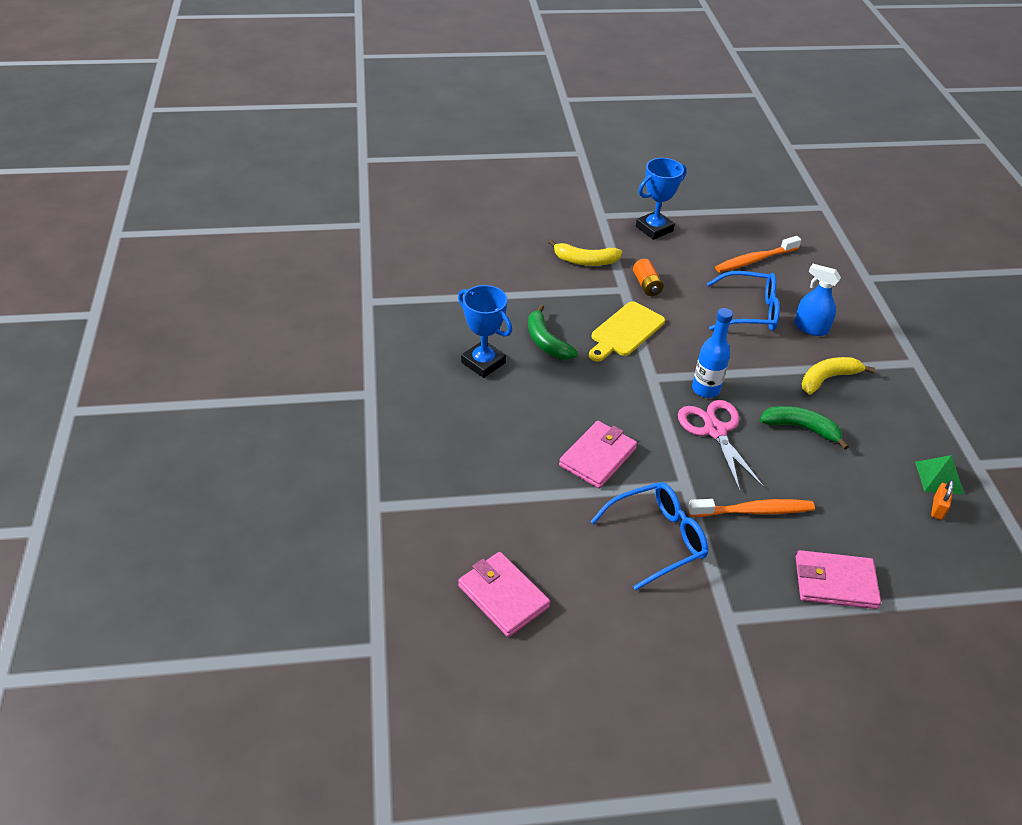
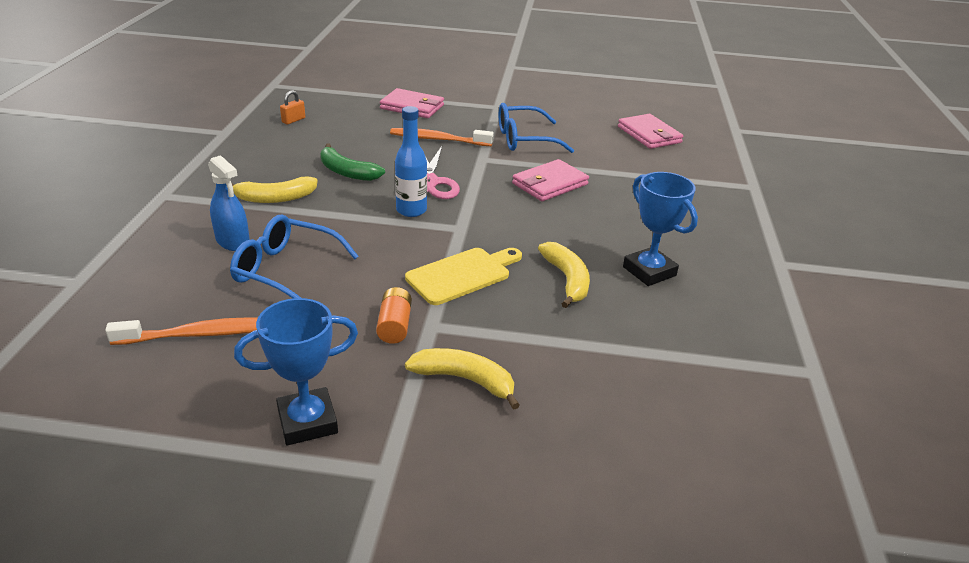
camera: 165 degrees left, 10 degrees down
(546, 342) = (567, 280): green banana -> yellow banana
(939, 477) = (268, 131): green pyramid -> none

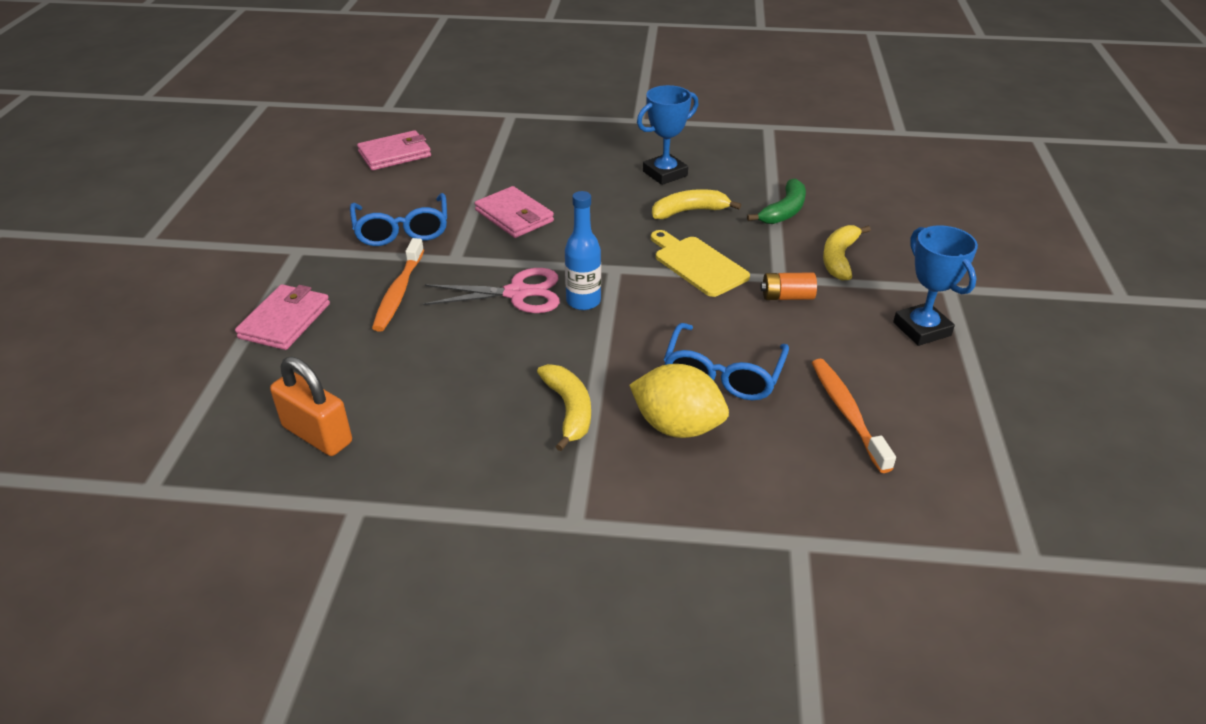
camera: 90 degrees left, 5 degrees up
(233, 241) = (677, 426): blue spray bottle -> yellow lemon
(293, 120) = (317, 434): orange padlock -> orange padlock, size x1.97
(347, 172) = (493, 358): green banana -> green banana (784, 211)

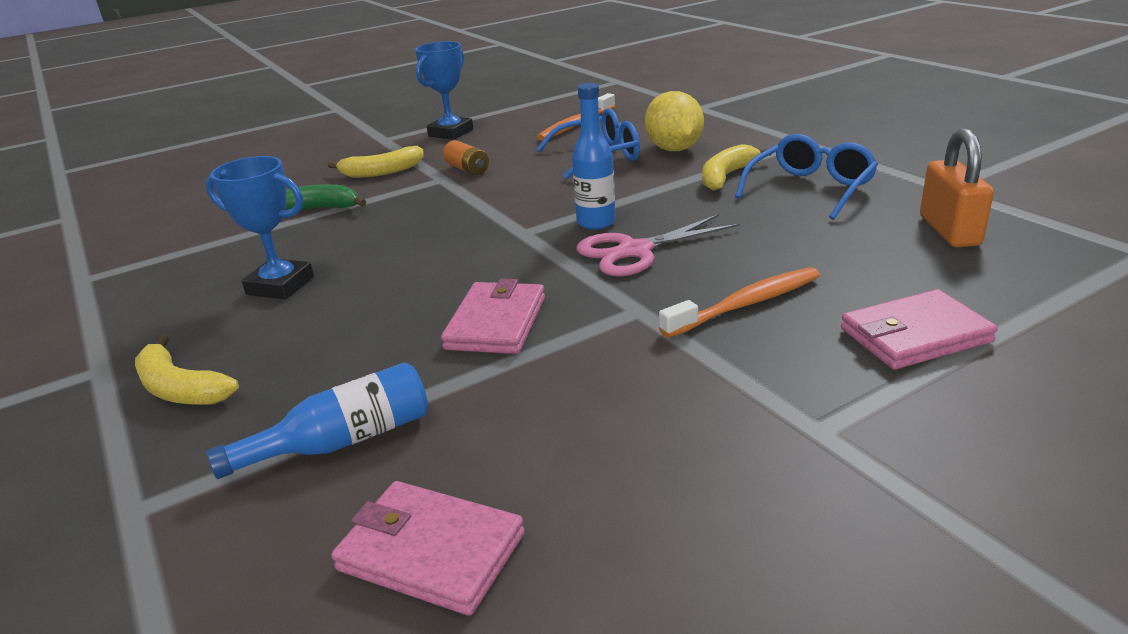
camera: 125 degrees left, 10 degrees down
(402, 230) = (641, 378): blue glasses -> blue glasses (810, 188)
(484, 155) = (342, 441): none -> blue bottle
(517, 293) = (635, 251): pink scissors -> pink scissors turned 75 degrees counterclockwise
(689, 211) = (364, 243): yellow banana -> yellow banana (180, 388)
(698, 264) = (463, 207): yellow cutting board -> none

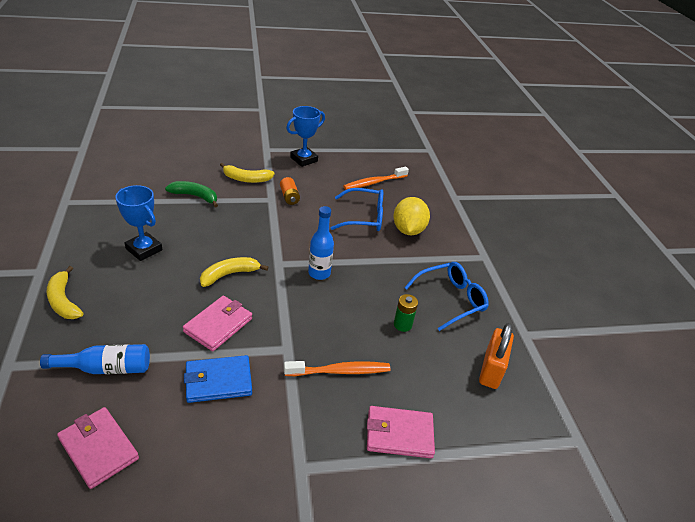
camera: 15 degrees right, 10 degrees up
(565, 383) = (218, 381): none -> blue wallet
(635, 251) = (320, 305): pink scissors -> none
(726, 176) = (416, 267): yellow banana -> yellow banana (229, 274)
(776, 231) = (402, 325): none -> green battery

